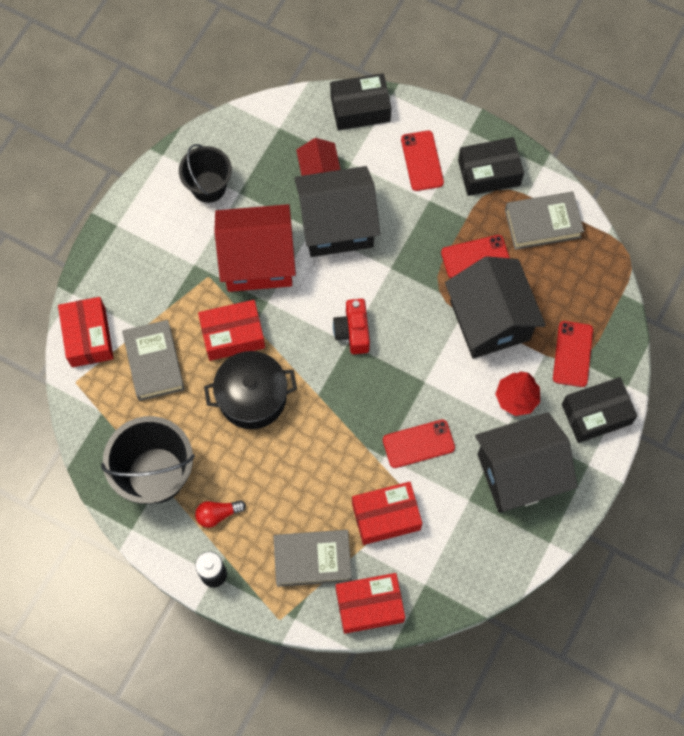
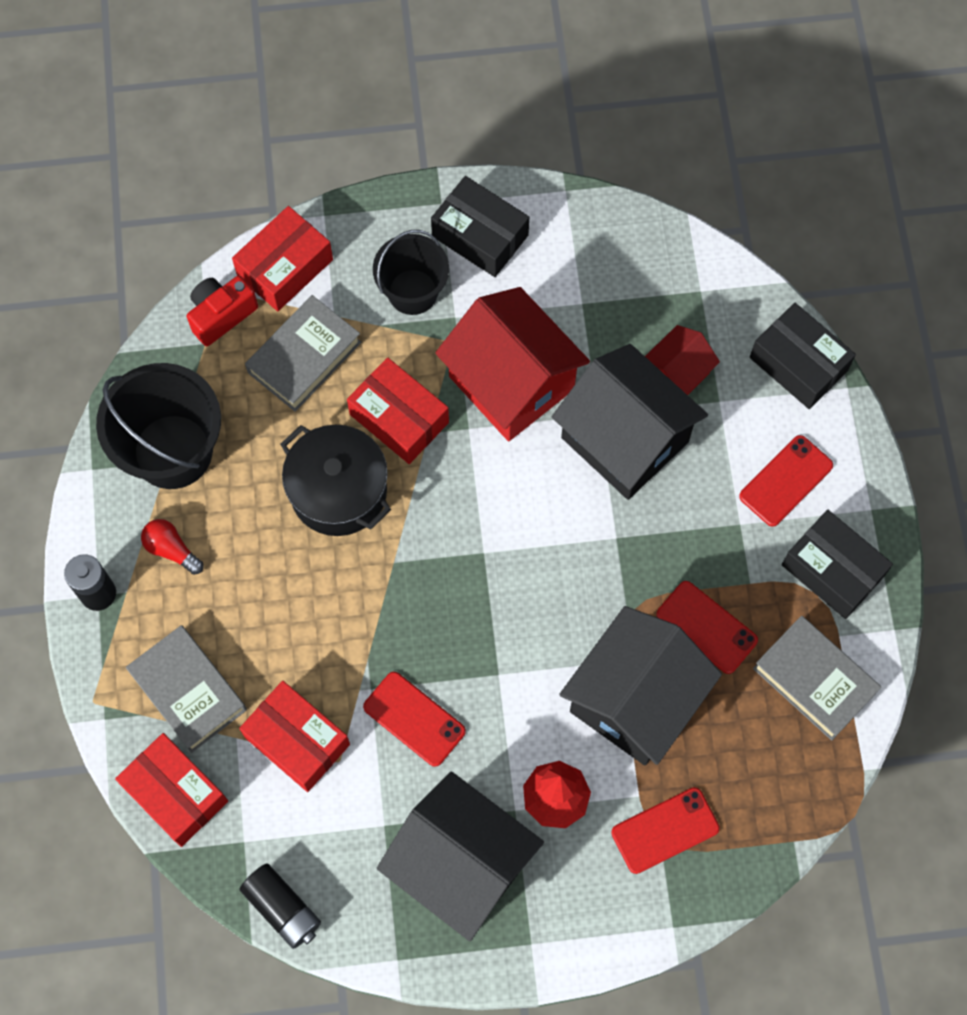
camera: 55 degrees right, 0 degrees up
(208, 187) = (564, 266): black bucket -> black bucket (412, 292)
(353, 332) = (501, 549): red camera -> red camera (221, 315)
(478, 587) = (282, 908): none -> black battery
(596, 414) = (605, 911): black box -> black box (480, 236)

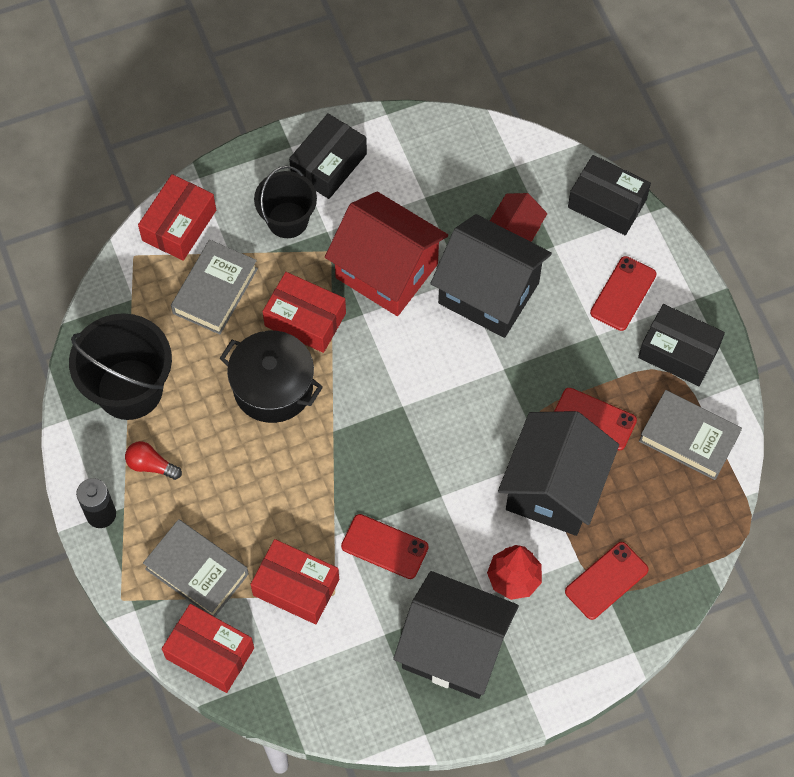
camera: 15 degrees left, 5 degrees down
(221, 315) = (138, 274): red camera -> none
(282, 908) = (322, 719): black battery -> none
(480, 236) = (329, 164): black box -> black box turned 75 degrees counterclockwise

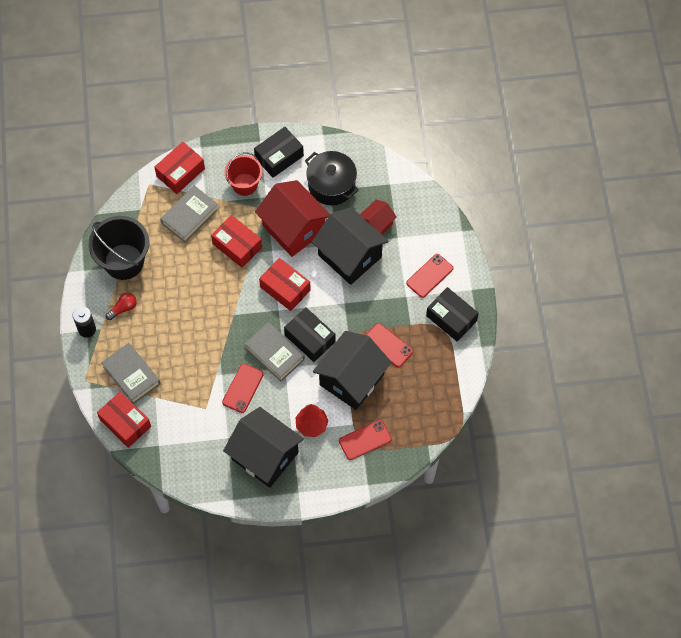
camera: 15 degrees right, 0 degrees up
(151, 465) = (123, 308): red light bulb -> red light bulb turned 105 degrees clockwise
(273, 387) = (206, 281): black pot -> black pot (331, 185)
(287, 220) = (245, 184): black bucket -> red bucket
(296, 587) = (185, 398): red box -> red box (285, 288)
(384, 546) = (243, 388): red phone -> red phone turned 75 degrees clockwise
(607, 203) = (438, 219): black box -> black box (310, 338)
(688, 438) = (440, 370): grey book -> grey book (274, 354)

